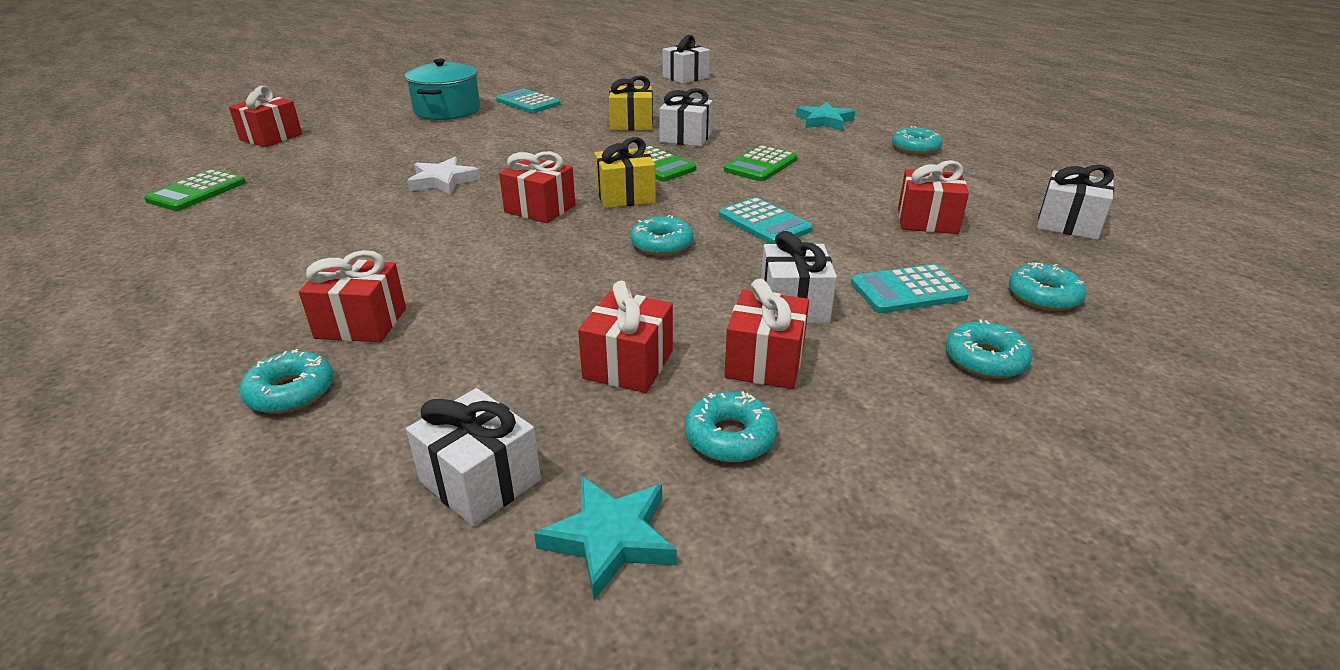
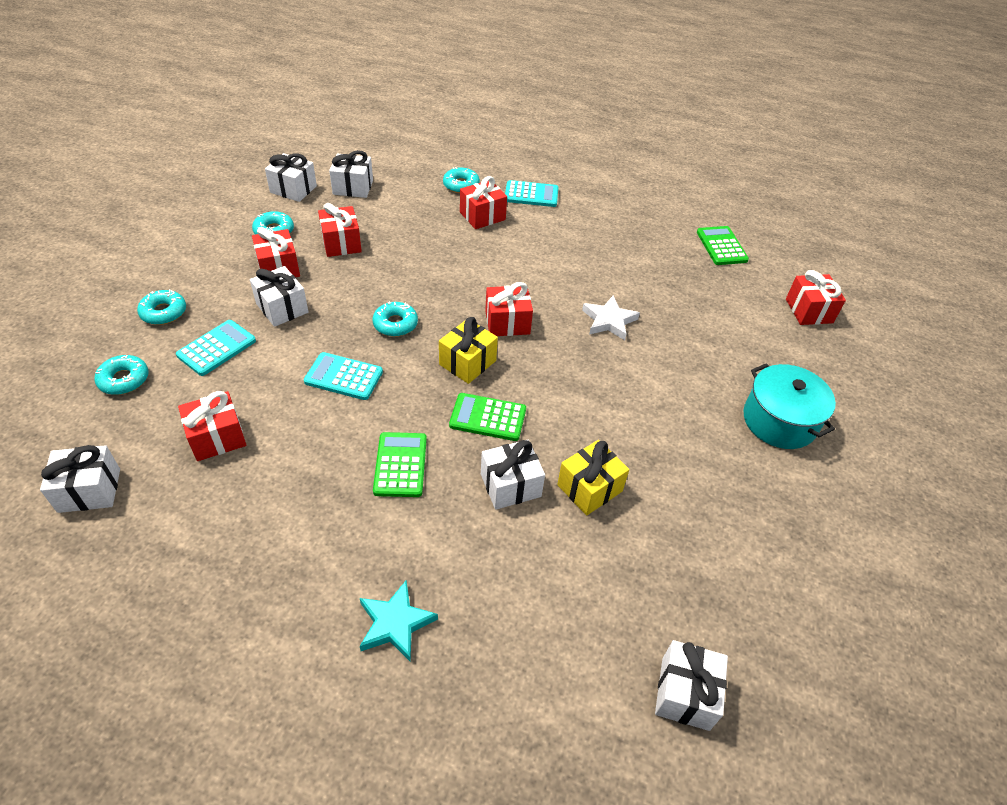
camera: 140 degrees right, 15 degrees up
(528, 102) = (743, 481): turquoise calculator -> turquoise calculator (531, 195)
(610, 538) = (293, 189): turquoise star -> white gift
(915, 148) = (257, 595): turquoise donut -> none

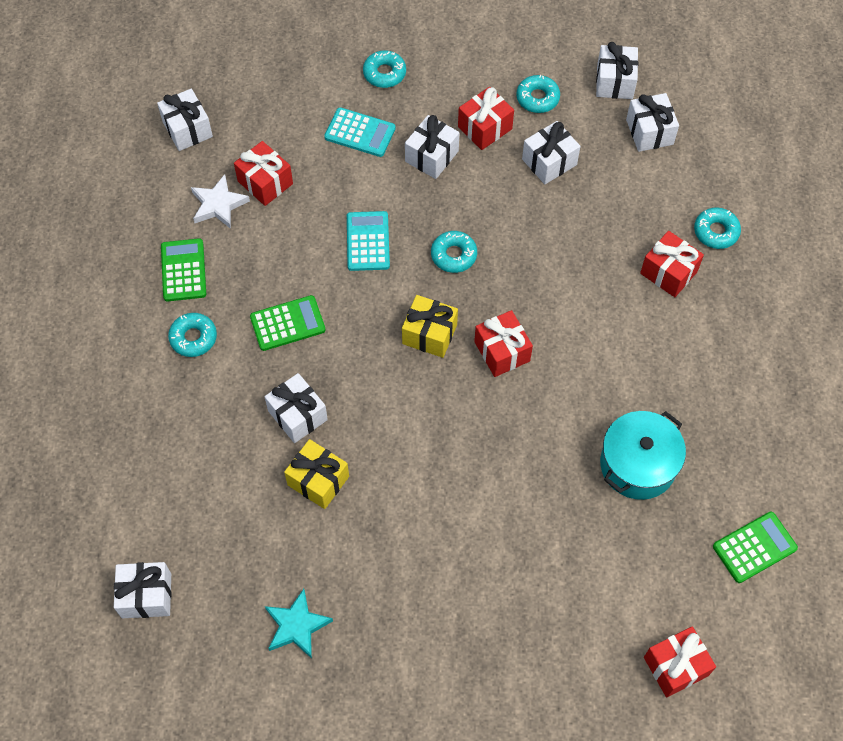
camera: 75 degrees right, 15 degrees up
(124, 380) = (298, 89): turquoise donut -> turquoise donut (193, 338)
(341, 243) = (549, 162): red gift -> white gift
(395, 623) = (143, 375): turquoise star -> turquoise star (297, 626)
(488, 417) = (367, 373): green calculator -> green calculator (183, 270)
(531, 195) = (740, 309): turquoise calculator -> none
(609, 321) = (551, 447): white star -> white star (218, 205)
(779, 421) = (473, 645): turquoise pot -> turquoise pot (638, 464)

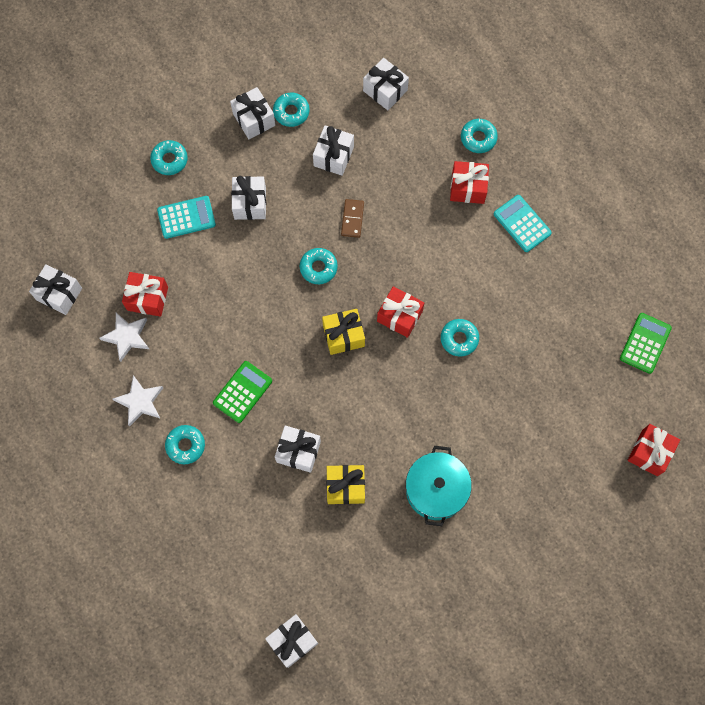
camera: 35 degrees left, 10 degrees up
(183, 270) = (140, 402): green calculator -> white star
(297, 626) = (404, 591): turquoise star -> none
(368, 241) = (252, 296): turquoise calculator -> turquoise calculator (522, 224)
(485, 128) = (271, 158): red gift -> none
(524, 231) = (352, 219): none -> brown domino
(548, 412) = (459, 339): none -> turquoise donut
(614, 82) = (335, 66): white gift -> white gift (254, 119)
(638, 464) = (539, 336): turquoise pot -> turquoise pot (436, 490)

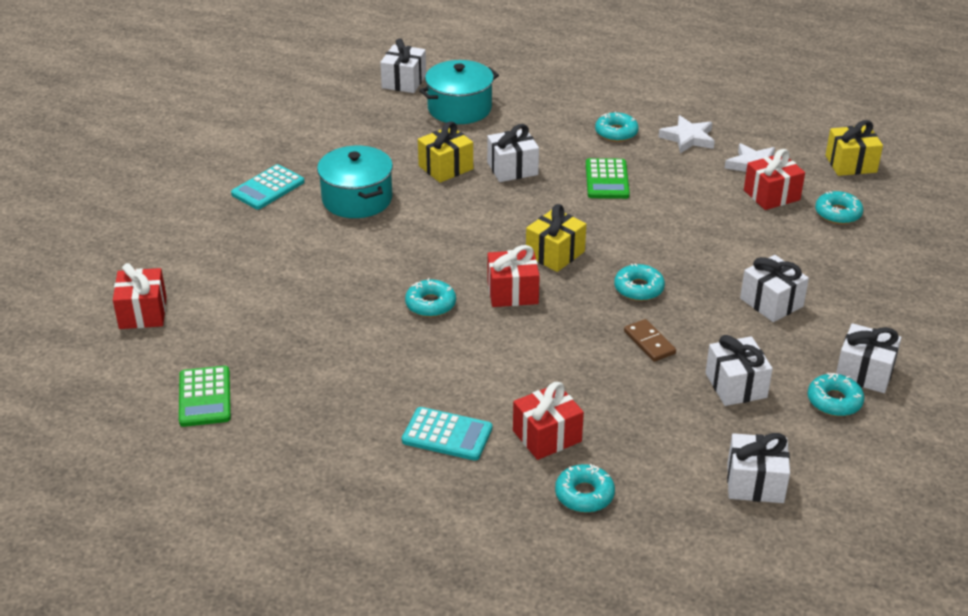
camera: 145 degrees right, 35 degrees down
(59, 294) = (851, 164): white gift -> yellow gift
(169, 160) = (898, 295): turquoise donut -> turquoise donut (838, 213)
(186, 217) = (817, 262): turquoise calculator -> turquoise calculator (268, 188)
(277, 564) = (459, 108): none -> turquoise pot

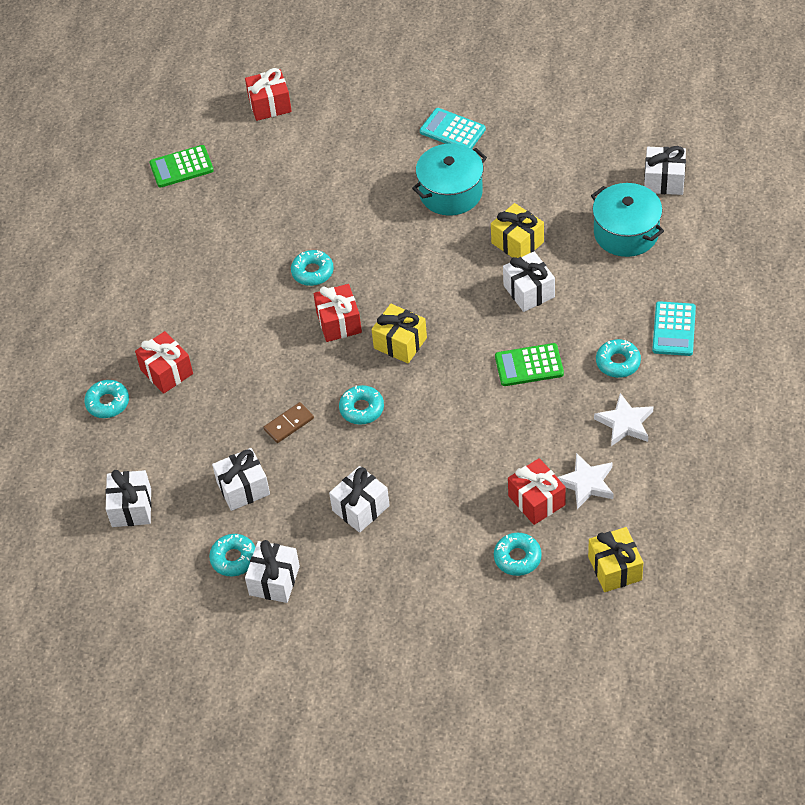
camera: 85 degrees right, 15 degrees up
(447, 435) = (160, 312): turquoise calculator -> turquoise calculator (674, 329)

